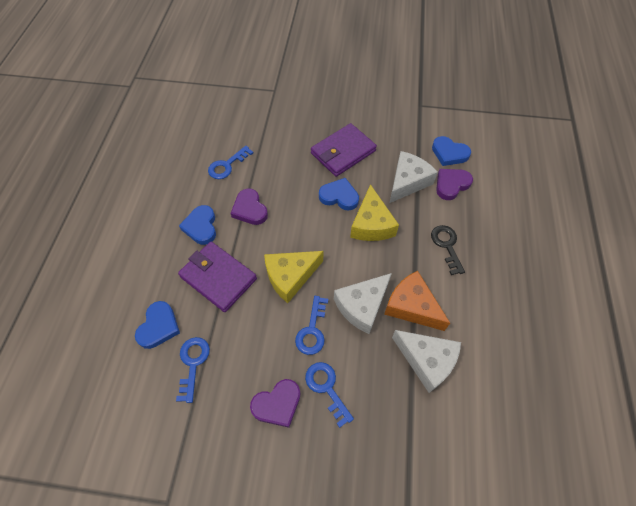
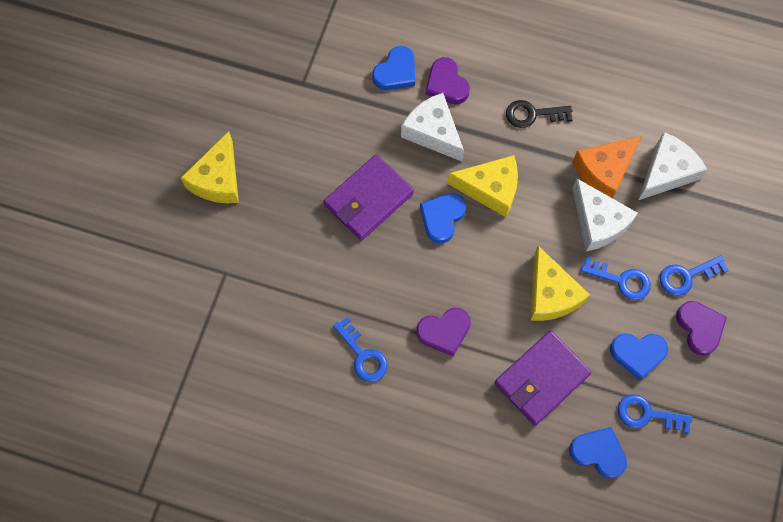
camera: 80 degrees left, 10 degrees up
(201, 227) = (462, 396): blue heart -> blue heart (637, 354)
(337, 77) = (218, 179): none -> yellow cheese
(343, 152) = (368, 199): purple wallet -> purple wallet turned 75 degrees clockwise

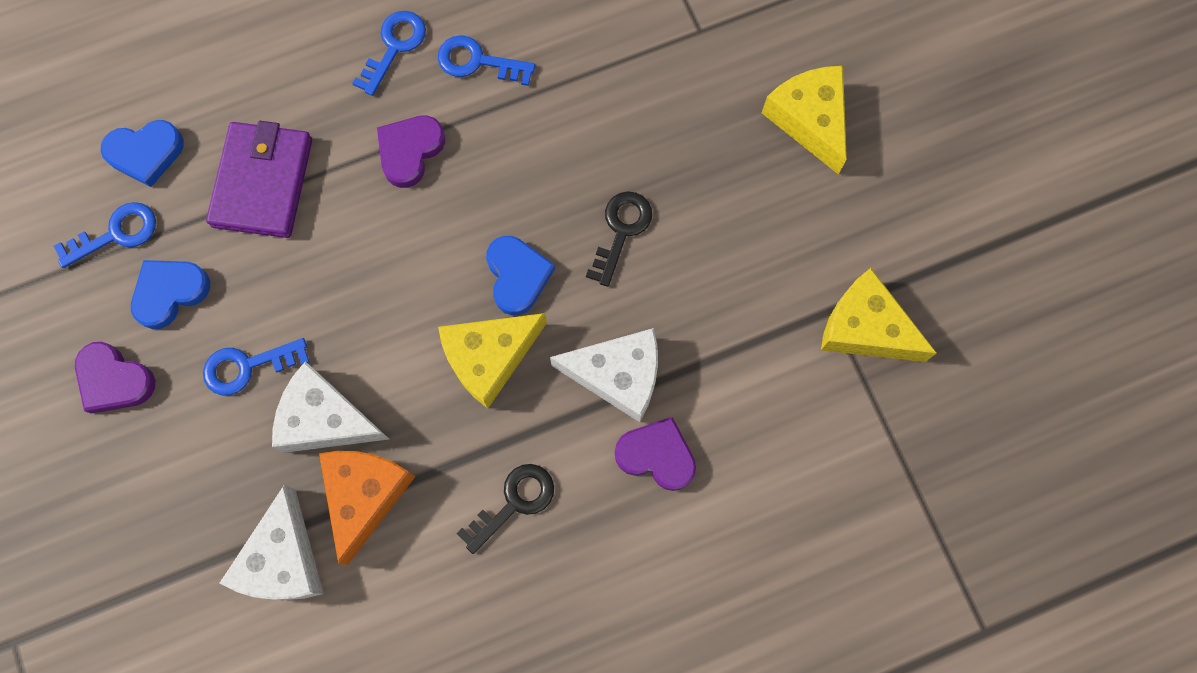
camera: 140 degrees right, 5 degrees up
(368, 199) = (621, 231): purple wallet -> black key
(396, 72) = (733, 420): blue heart -> none
(550, 294) = (320, 284): yellow cheese -> yellow cheese (865, 328)
(687, 276) = (169, 434): blue key -> blue key (394, 47)

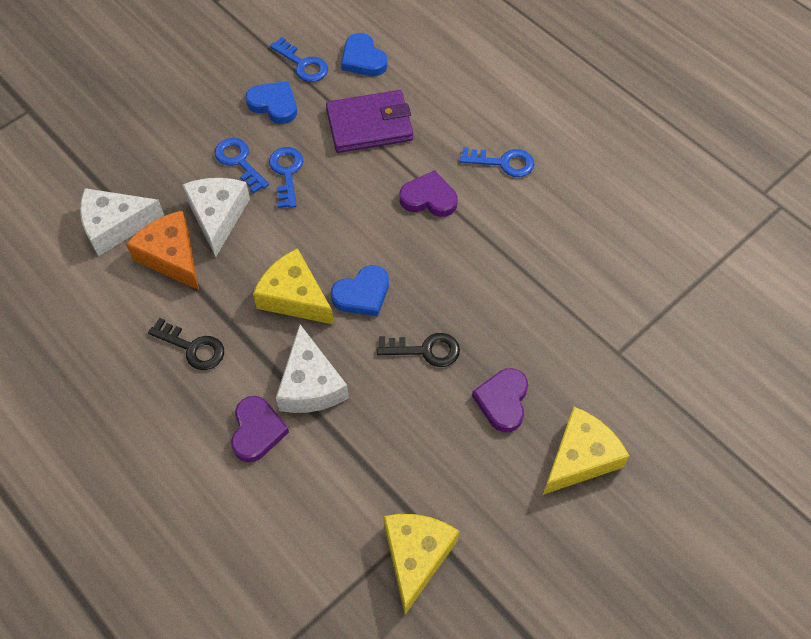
camera: 70 degrees right, 15 degrees down
(114, 380) = (206, 98): purple heart -> purple heart (502, 401)
(365, 495) = (171, 256): orange cheese -> orange cheese turned 120 degrees counterclockwise
(478, 62) = (516, 215): blue key -> blue key (286, 173)

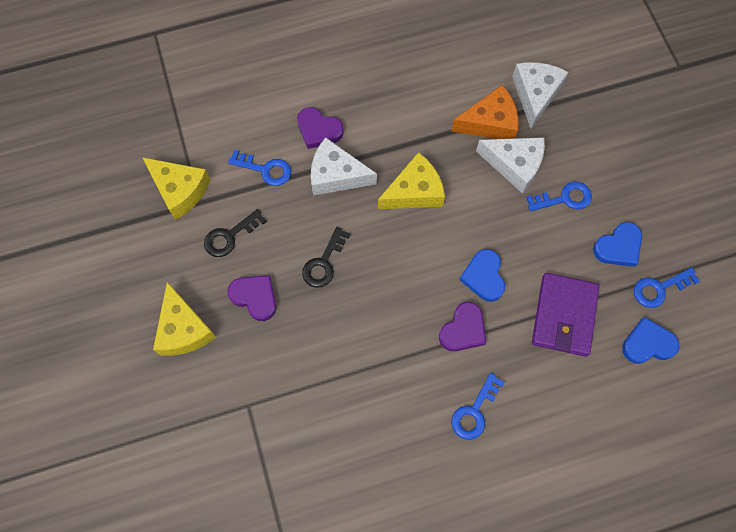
camera: 115 degrees right, 10 degrees up
(193, 347) = (404, 112): black key -> black key (230, 236)
(286, 173) = (537, 229): blue key -> blue key (265, 169)
(362, 294) = (394, 239): blue heart -> blue heart (483, 277)

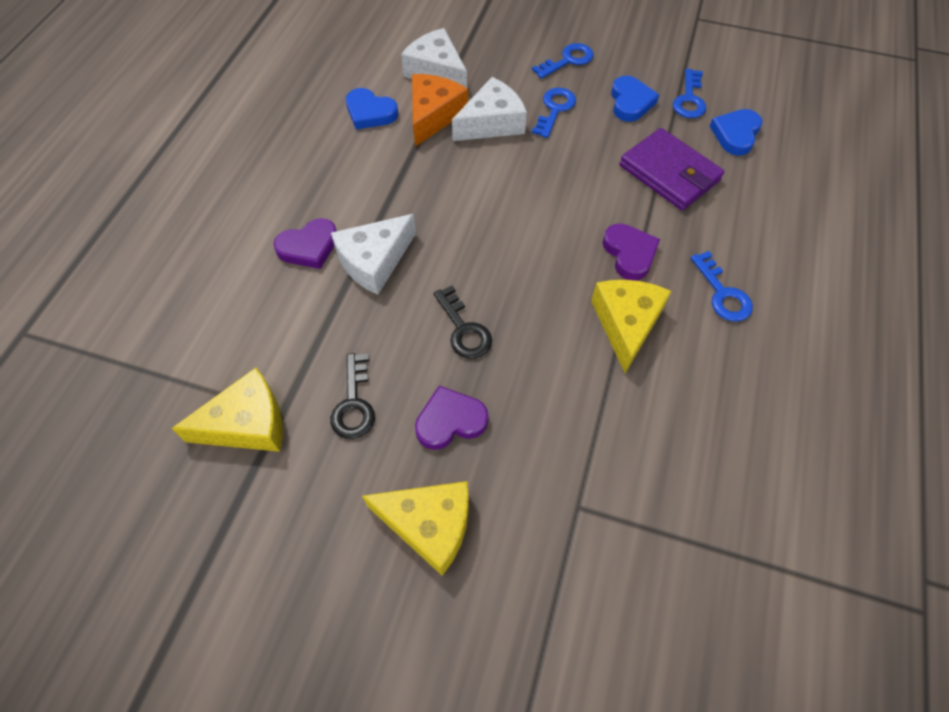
camera: 55 degrees left, 10 degrees down
(265, 169) = (306, 321): blue key -> blue key (567, 60)
(414, 191) = (452, 208): yellow cheese -> yellow cheese (626, 324)
(483, 277) = (586, 207): blue heart -> blue heart (370, 112)

